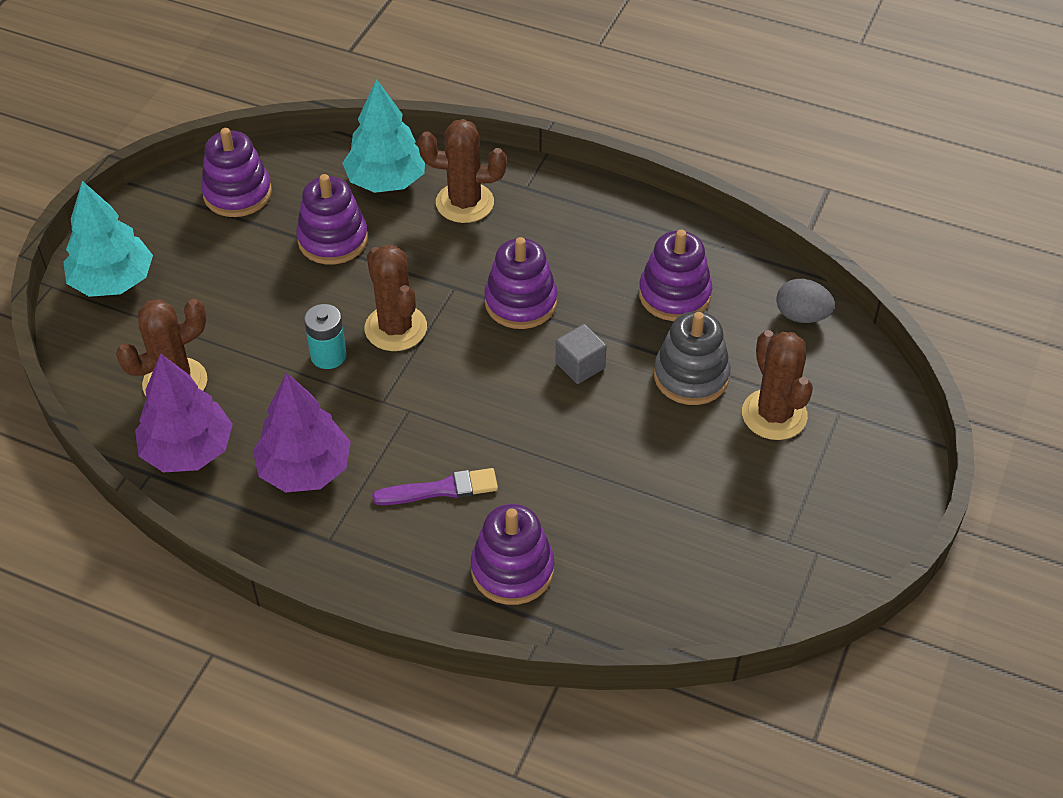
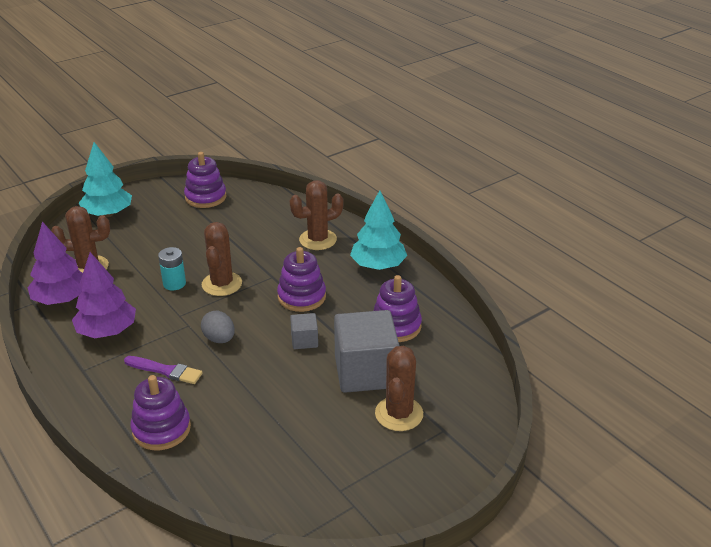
camera: 30 degrees right, 15 degrees down
(333, 240) = (231, 233): purple stacking toy -> none
(386, 181) = (286, 216): turquoise tree -> turquoise tree (378, 266)
(465, 203) = (318, 240): brown cactus -> brown cactus turned 60 degrees counterclockwise
(691, 376) = (365, 372): grey stacking toy -> grey cube
(802, 316) = (467, 367): grey egg -> grey egg (219, 339)

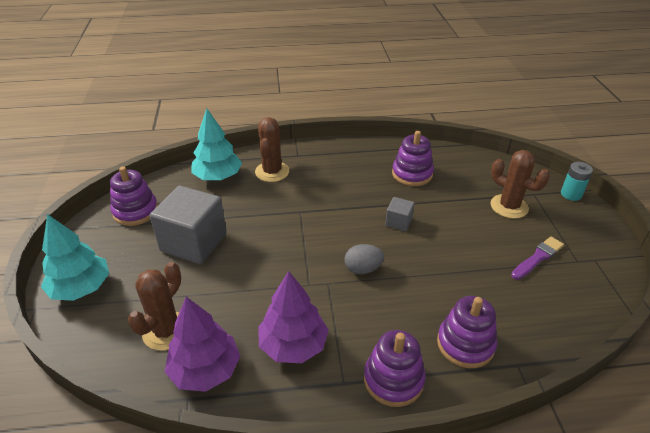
camera: 60 degrees left, 5 degrees up
(165, 370) = (384, 318): purple brush -> purple brush (537, 258)
(174, 283) = (256, 273): turquoise battery -> turquoise battery (571, 194)
(222, 284) = (284, 243): brown cactus -> none
(301, 297) = (341, 205): purple stacking toy -> purple stacking toy (393, 379)
(365, 372) = (455, 205): grey cube -> grey cube (194, 242)
(378, 266) = (334, 156): turquoise tree -> turquoise tree (218, 177)

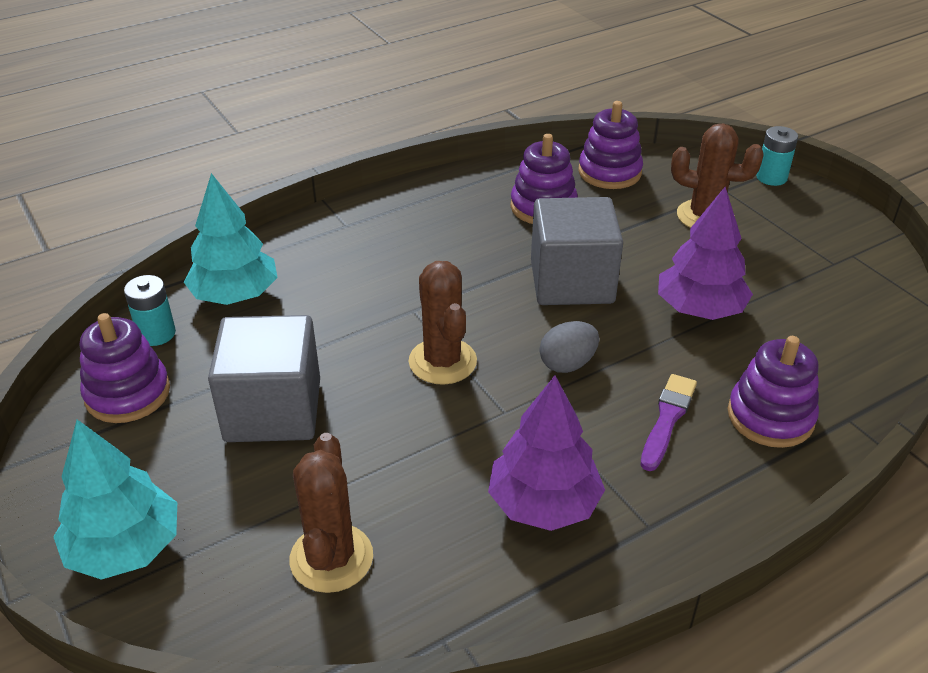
camera: 25 degrees left, 0 degrees up
(169, 185) = (156, 334): none -> turquoise battery
(205, 370) = (438, 589): purple tree -> purple tree (699, 309)
(272, 172) = (323, 262): brown cactus -> brown cactus (442, 361)
(393, 379) = (712, 497): purple stacking toy -> purple stacking toy (609, 172)
(398, 222) = (572, 282): grey cube -> grey cube, size x2.15
(537, 258) = (784, 274): purple brush -> purple brush (667, 419)

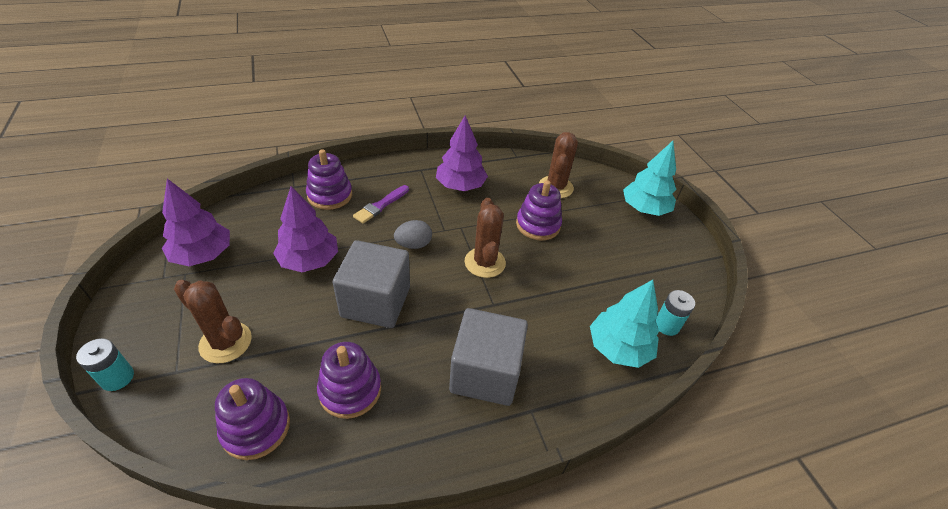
camera: 170 degrees left, 5 degrees up
(128, 394) = (670, 284): purple stacking toy -> purple stacking toy (538, 225)
(273, 410) = (584, 255): grey cube -> grey cube (485, 373)
(842, 286) = (203, 255): none -> purple tree

